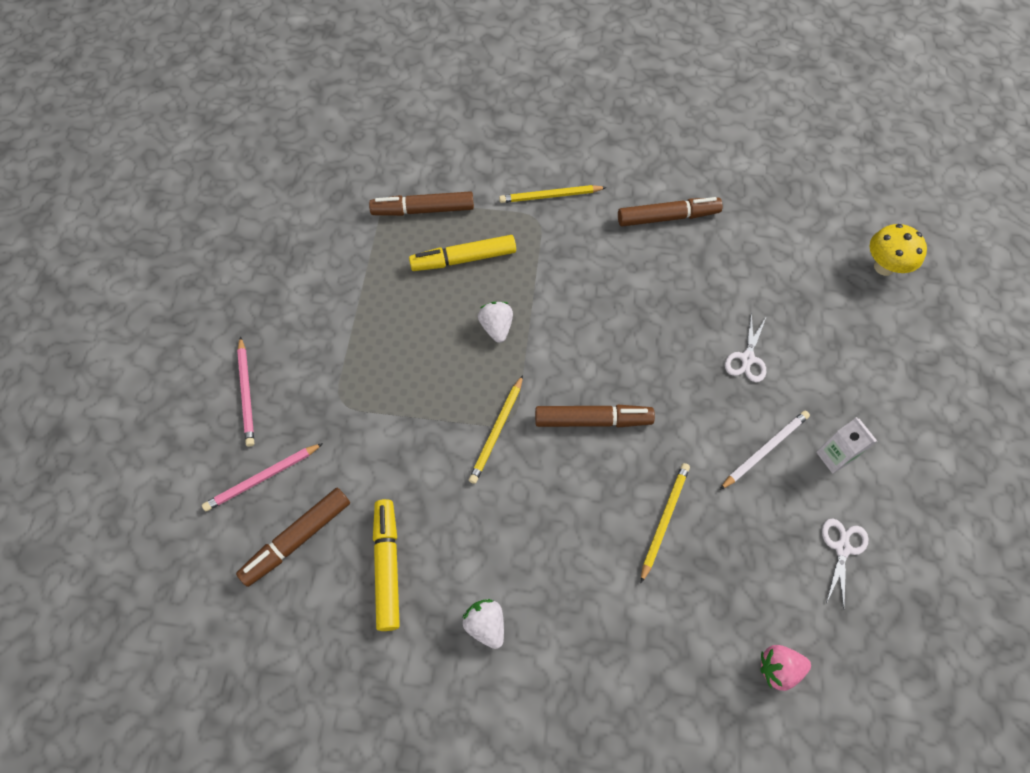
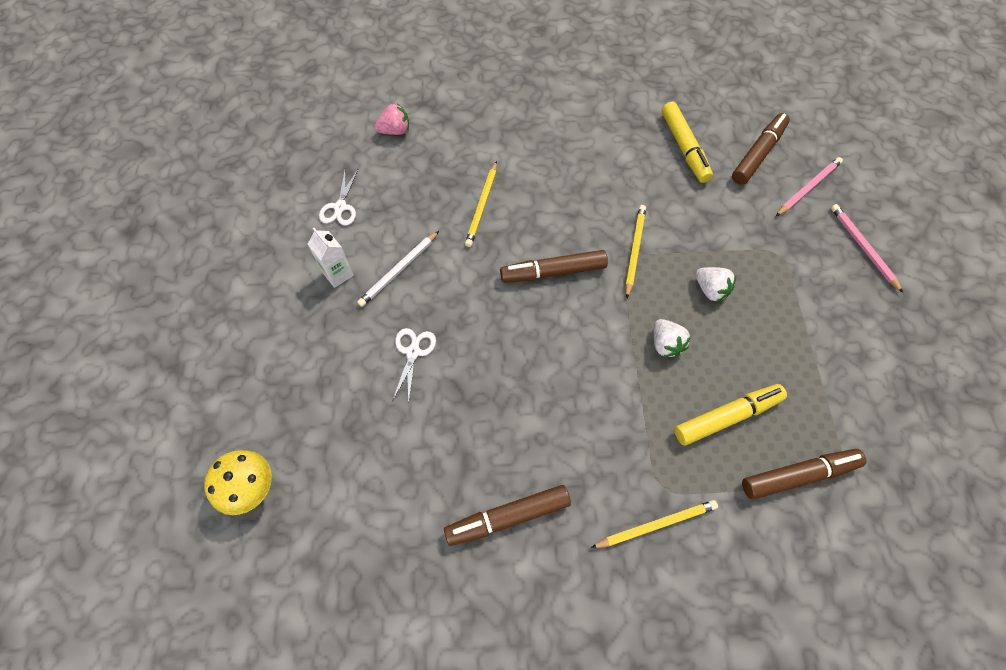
camera: 170 degrees right, 0 degrees up
(486, 625) = (601, 126): white strawberry -> white strawberry (710, 290)

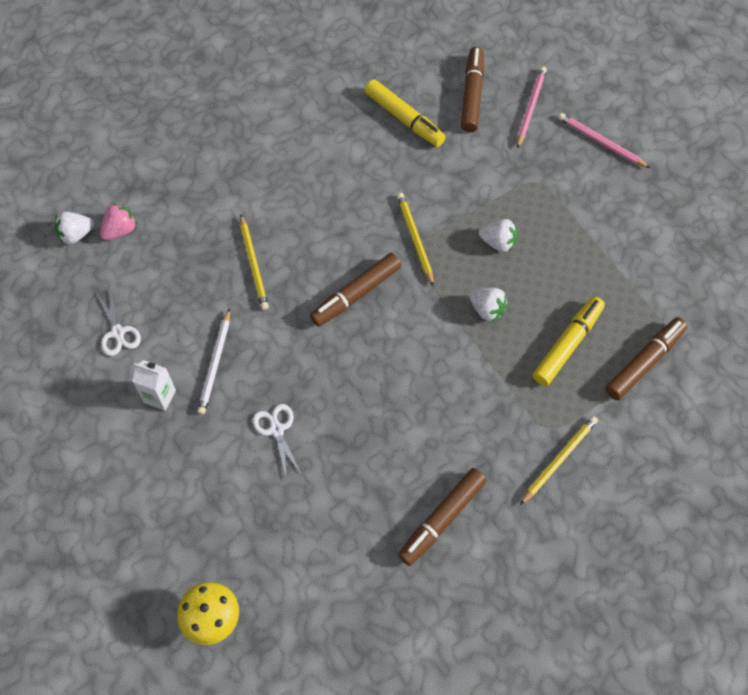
camera: 30 degrees left, 0 degrees up
(360, 119) = (76, 234): none -> white strawberry

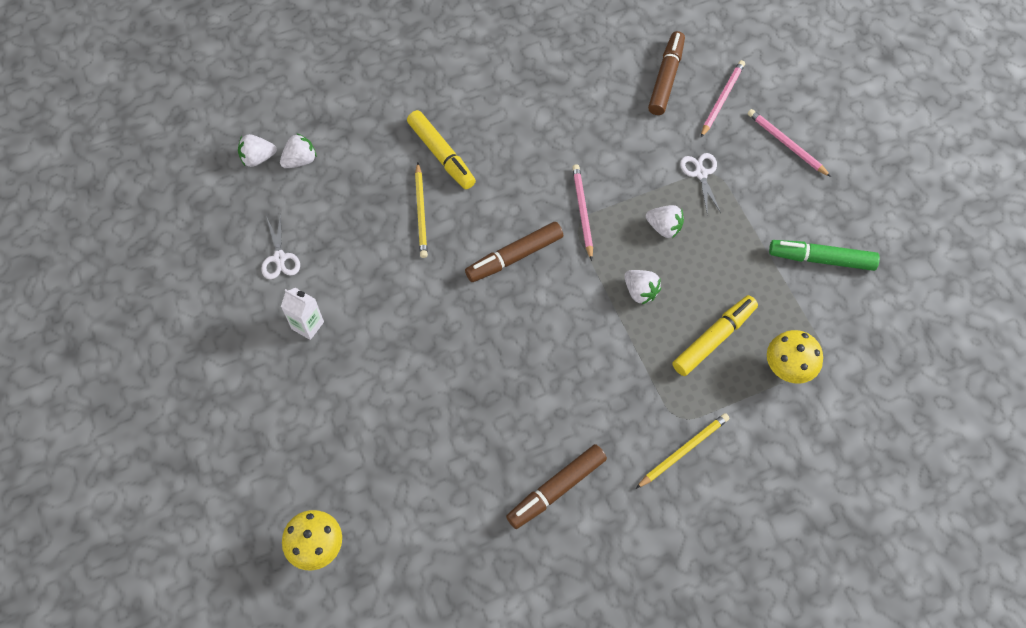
camera: 10 degrees right, 0 degrees up
(120, 230) = (300, 160): pink strawberry -> white strawberry
(215, 364) = (366, 302): white pencil -> none
(277, 429) = (413, 375): white scissors -> white scissors (701, 173)
(404, 118) = (594, 92): yellow marker -> yellow marker (441, 154)
(415, 239) = (582, 211): yellow pencil -> pink pencil
(644, 362) = (787, 369): brown marker -> yellow mushroom
(656, 250) = (822, 259): none -> green marker

